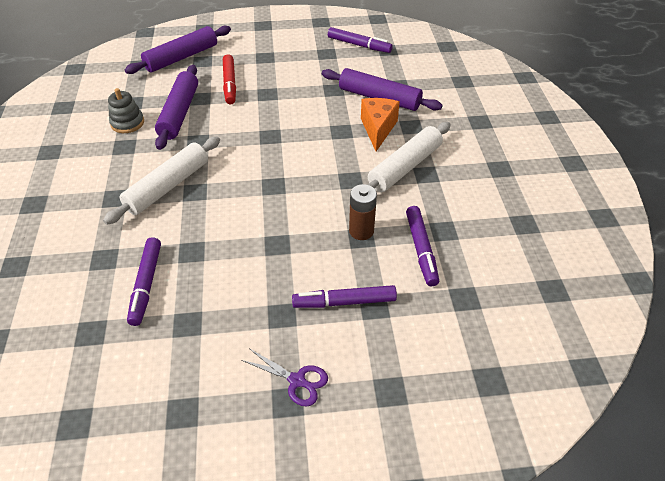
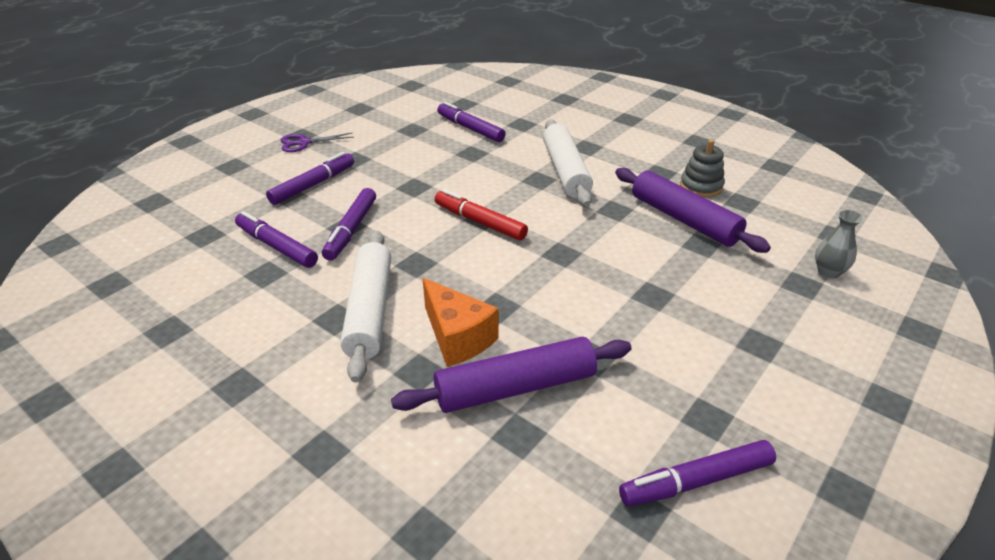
camera: 135 degrees right, 10 degrees down
(181, 57) = (828, 272): purple rolling pin -> grey vase
(230, 84) = (712, 278): red marker -> red marker (479, 222)
(361, 231) = (351, 230): brown battery -> purple marker

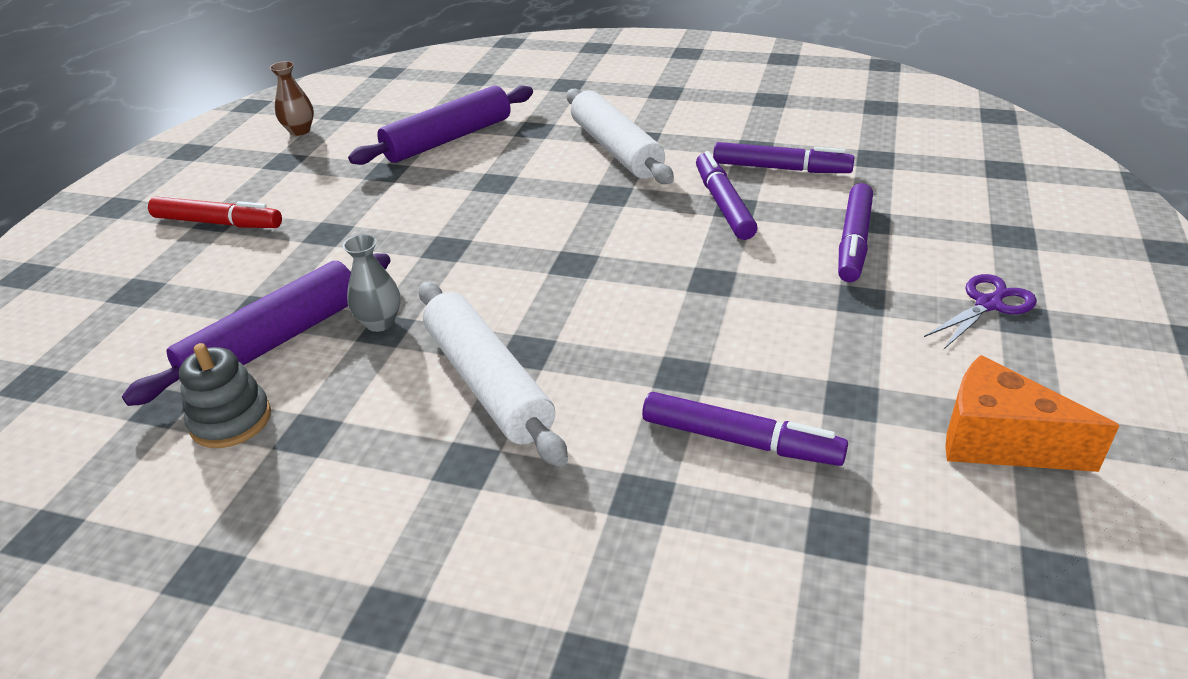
camera: 160 degrees right, 0 degrees up
(457, 337) = (518, 153): orange cheese -> orange cheese (999, 441)
(479, 222) = (573, 256): red marker -> red marker (218, 223)
(683, 219) = (275, 341): purple rolling pin -> purple rolling pin turned 75 degrees counterclockwise
(696, 481) = (300, 131): purple marker -> brown vase
(828, 272) = (88, 316): grey vase -> grey vase (380, 322)

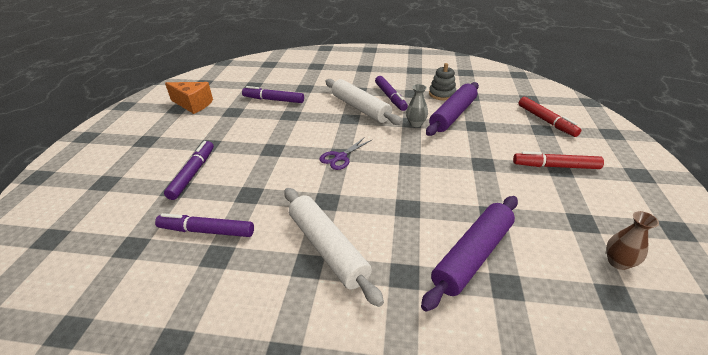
camera: 170 degrees right, 0 degrees up
(97, 310) = (546, 121): none -> red marker
(723, 204) = (256, 195): purple marker -> purple marker (390, 97)
(989, 304) = (154, 145): purple scissors -> purple scissors (340, 157)

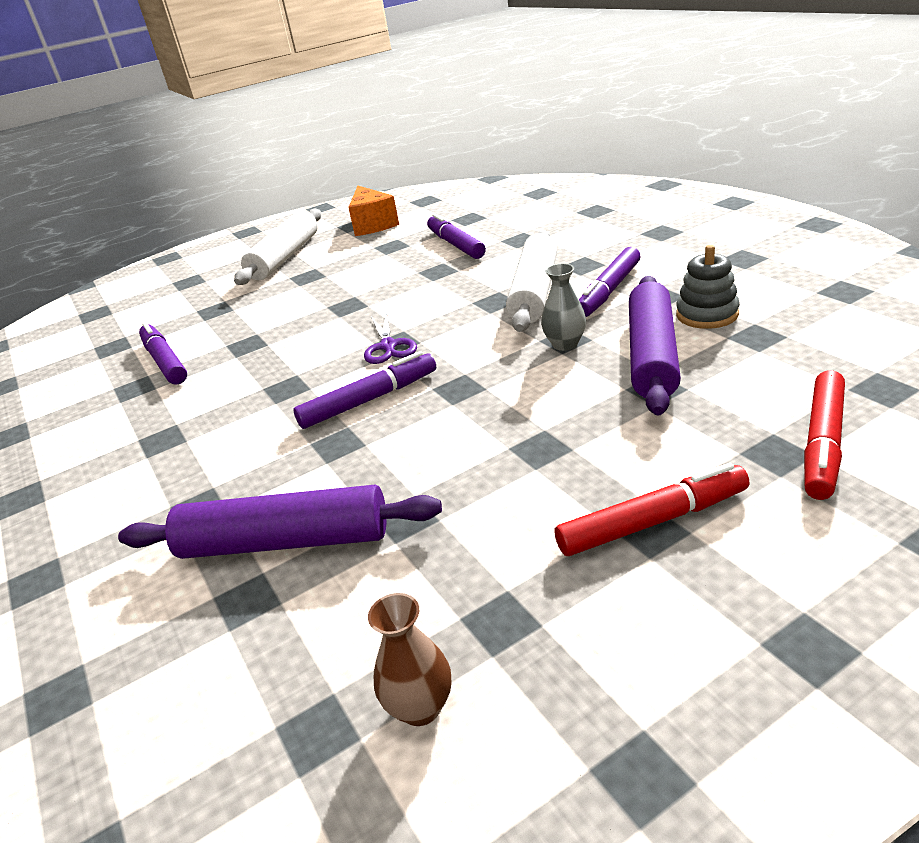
camera: 55 degrees right, 5 degrees down
(192, 174) = (247, 301): purple marker -> purple marker (369, 400)
(327, 248) = (199, 435): white rolling pin -> white rolling pin (285, 257)
(340, 157) = (388, 346): purple scissors -> purple scissors turned 105 degrees counterclockwise
(452, 115) = (652, 355): purple rolling pin -> purple rolling pin turned 75 degrees counterclockwise
(555, 166) = (652, 521): red marker -> red marker turned 105 degrees clockwise

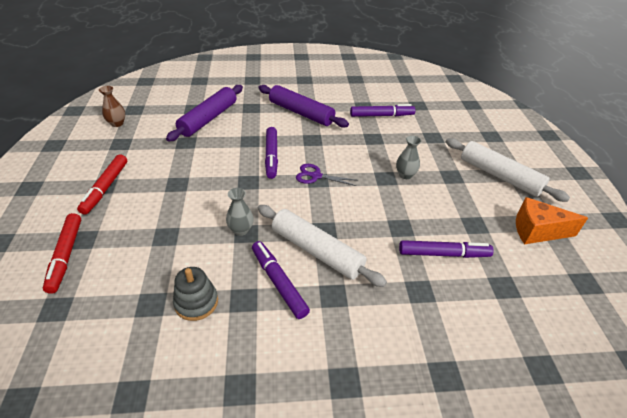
camera: 110 degrees right, 10 degrees up
(329, 297) = (405, 175): none -> grey vase
(652, 355) = (190, 252): purple rolling pin -> purple rolling pin (301, 113)
(823, 443) = (66, 256): red marker -> red marker turned 150 degrees counterclockwise

